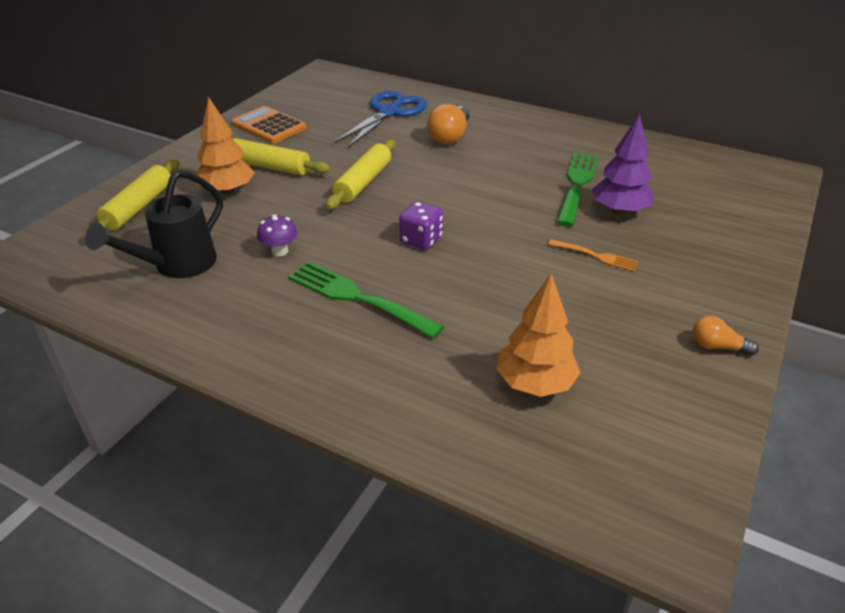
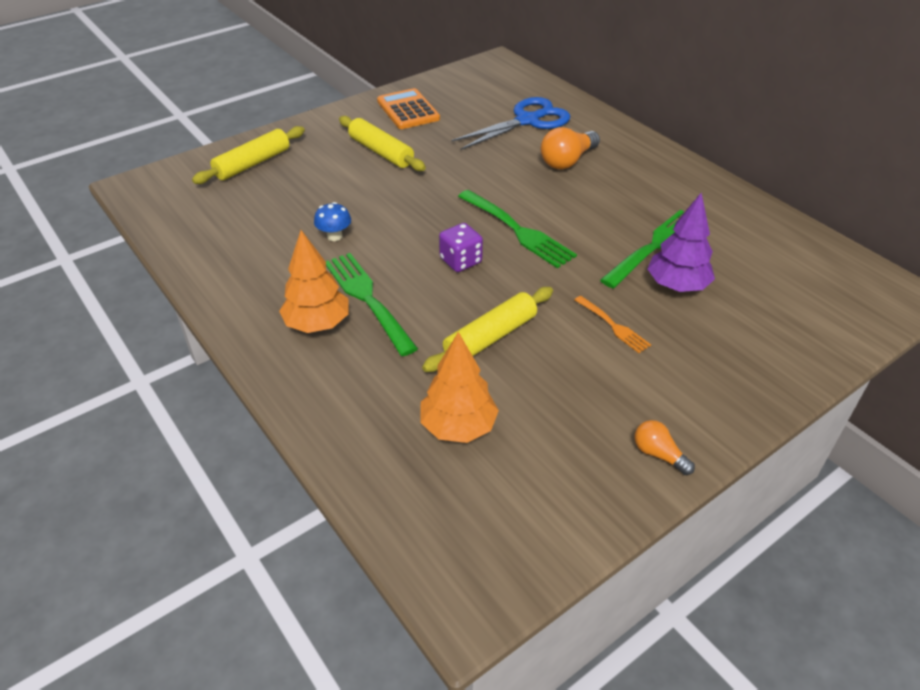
camera: 25 degrees right, 5 degrees up
(177, 265) = (248, 226): black watering can -> none
(227, 191) = (330, 167): orange tree -> orange tree (317, 324)
(280, 251) = (334, 236): purple mushroom -> blue mushroom
(363, 182) = (451, 189): yellow rolling pin -> yellow rolling pin (490, 337)
(452, 202) = (517, 230): none -> green fork

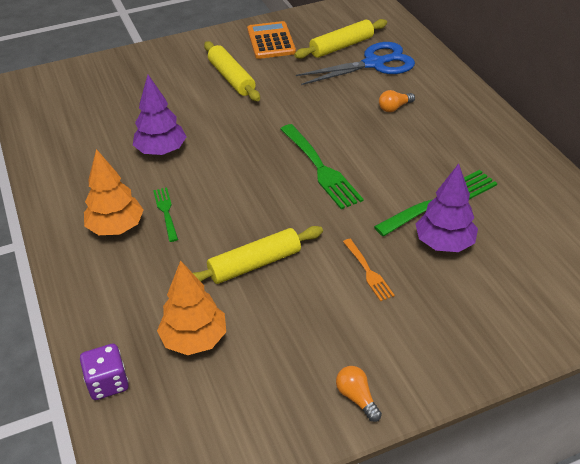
camera: 15 degrees right, 0 degrees up
(252, 164) = (120, 75): yellow rolling pin -> yellow rolling pin (341, 46)
(334, 236) = (161, 151): blue mushroom -> purple tree
(368, 299) = (166, 212): green fork -> green fork, size x0.55
(460, 261) = (258, 189): purple dice -> purple dice (108, 383)
(567, 161) = (394, 108): orange light bulb -> orange light bulb, size x0.58

